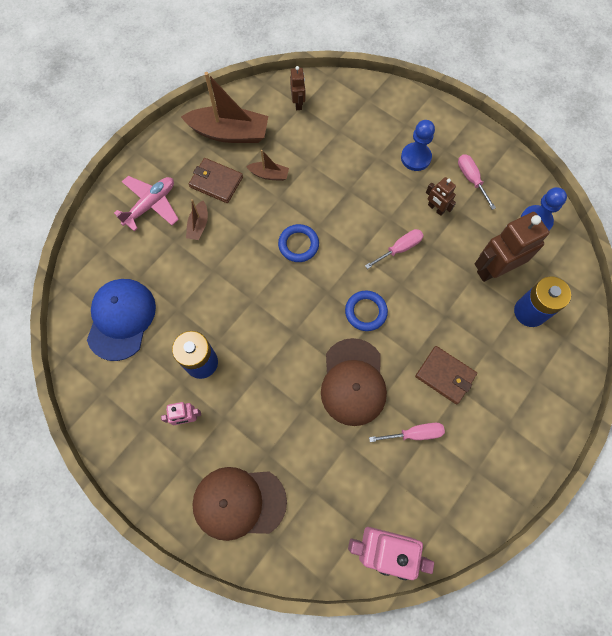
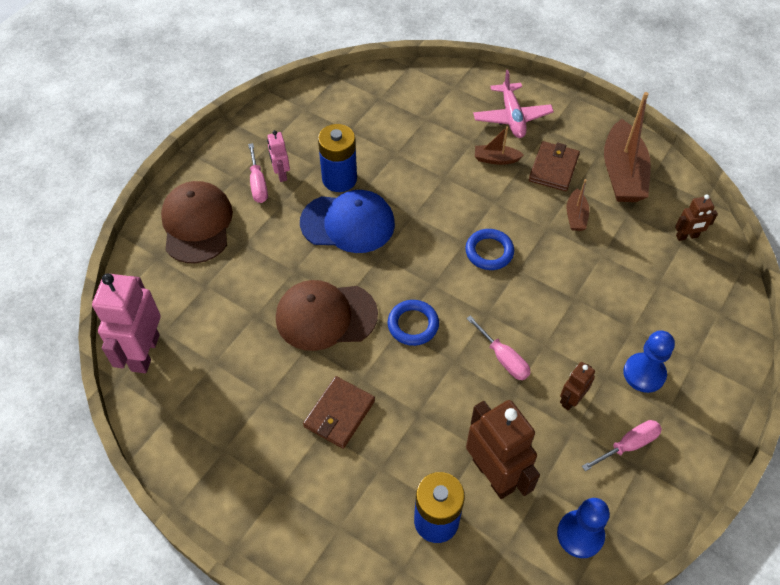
camera: 85 degrees right, 15 degrees down
(121, 319) = (380, 112): blue cap -> blue cap (348, 223)
(150, 205) = (512, 117): pink plane -> pink plane turned 45 degrees clockwise
(414, 434) = (267, 381): pink screwdriver -> pink screwdriver (258, 184)

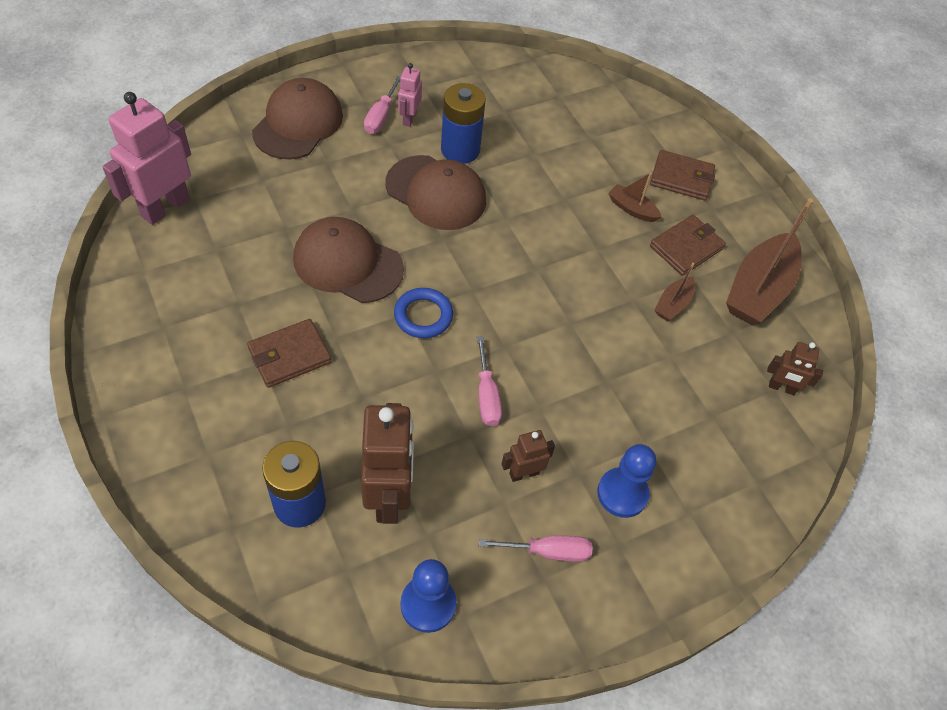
camera: 25 degrees right, 0 degrees up
(348, 223) = (436, 193): blue cap -> brown cap
(489, 252) = (554, 290): blue ring -> none
(512, 117) = (681, 178): pink plane -> brown wallet

